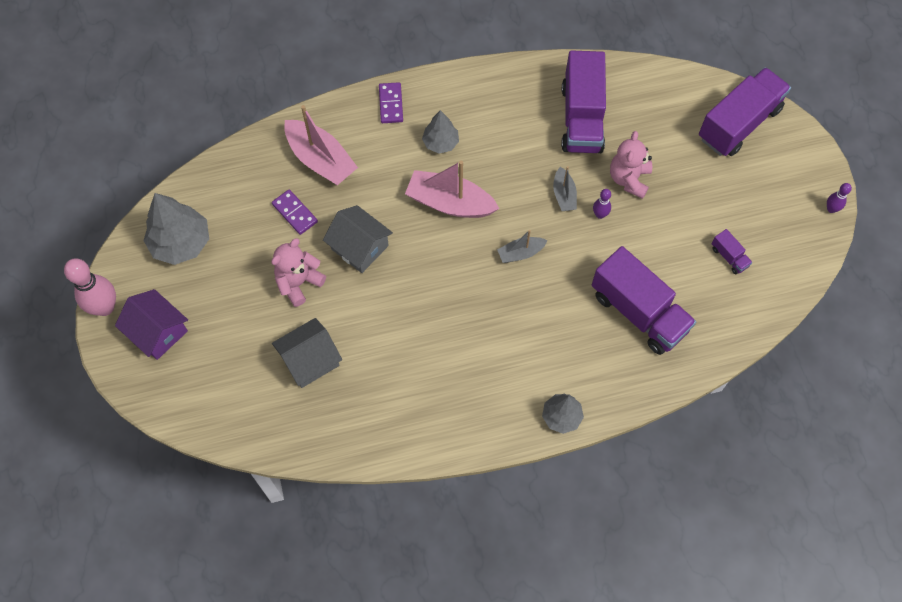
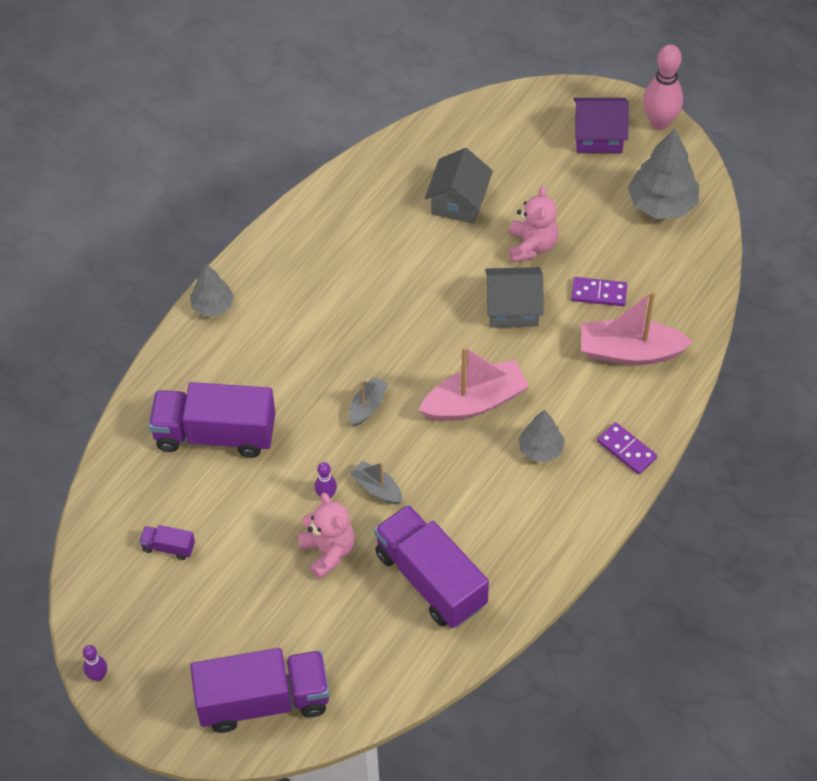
camera: 140 degrees right, 10 degrees down
(739, 123) = (263, 701): purple truck -> purple truck turned 105 degrees counterclockwise

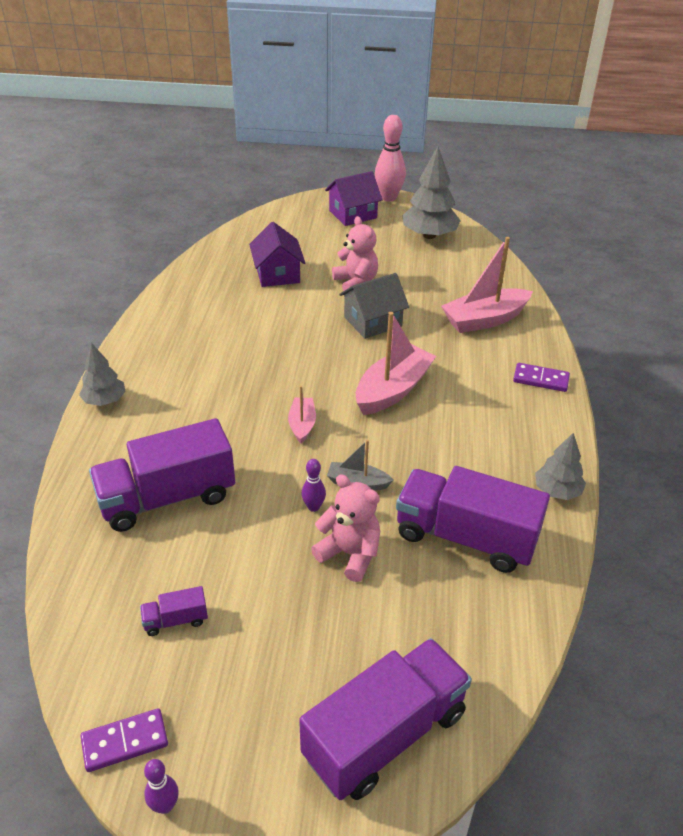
camera: 30 degrees left, 15 degrees down
(367, 406) = (302, 425): grey boat -> pink boat
(458, 201) = (277, 274): grey house -> purple house
(541, 449) = (474, 403): grey tree -> grey tree (557, 491)
(599, 293) = (430, 294): purple domino -> purple domino (125, 742)

